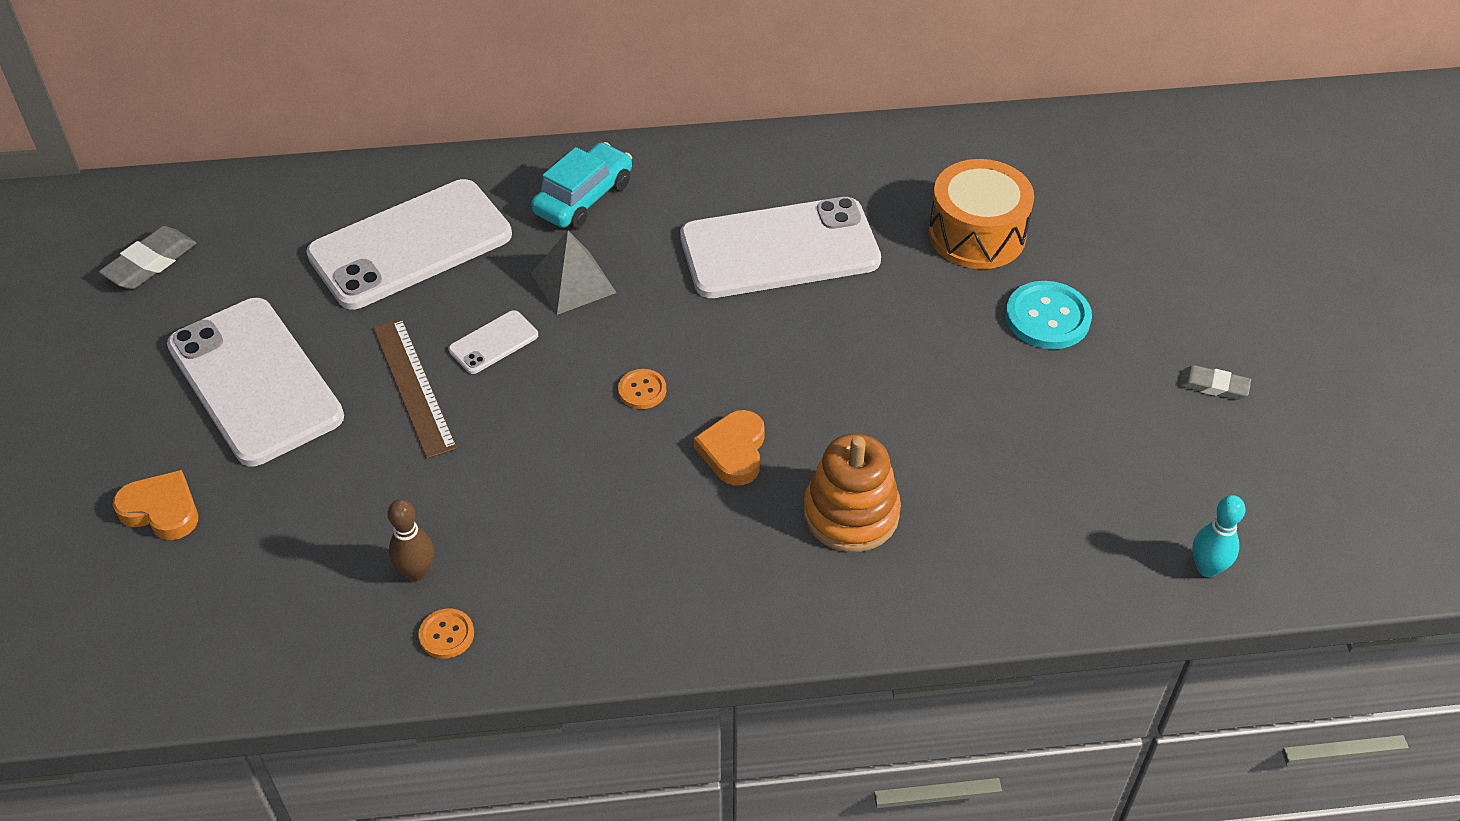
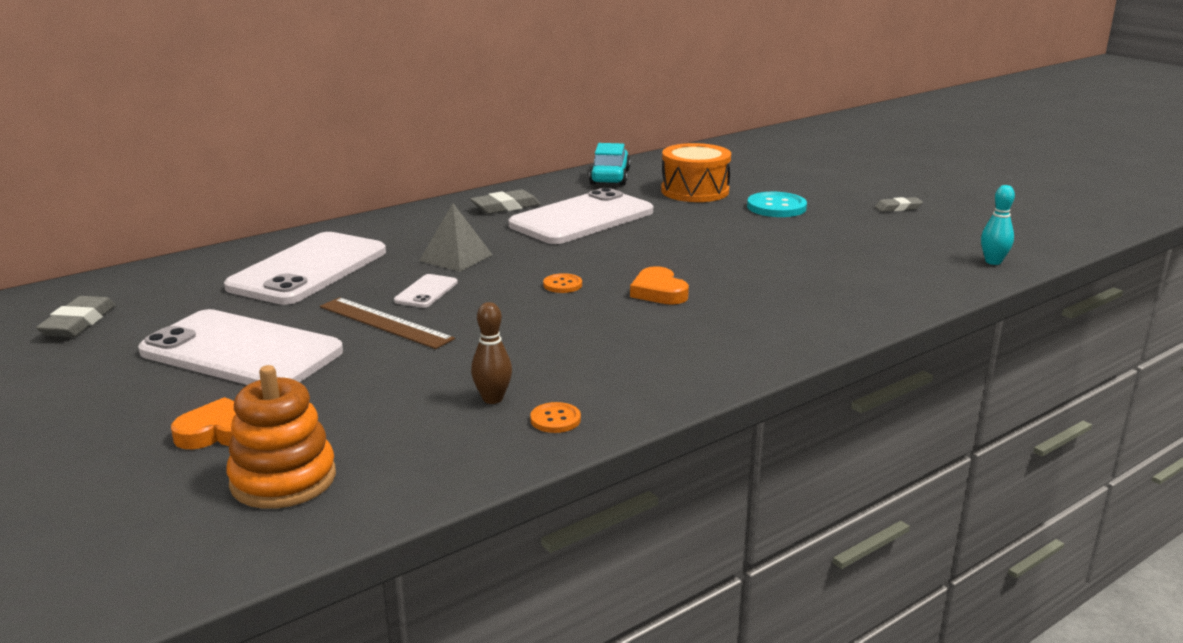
camera: 30 degrees left, 25 degrees down
(583, 198) = (420, 227): turquoise car -> turquoise car (609, 177)
(712, 186) = (505, 207): none -> grey eraser
(851, 514) = (768, 295): orange stacking toy -> orange stacking toy (283, 479)

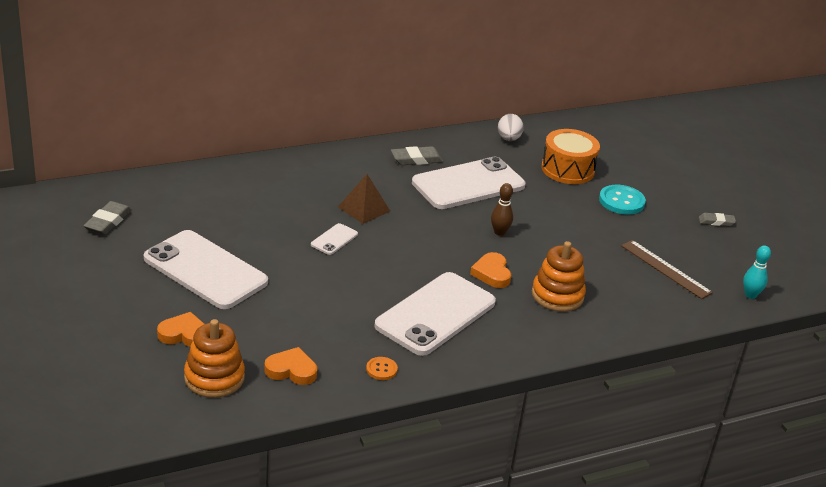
camera: 10 degrees right, 10 degrees up
(308, 269) = (261, 200): white phone -> white phone (435, 314)
(385, 322) = (300, 263): brown ruler -> brown ruler (665, 269)
(412, 446) = (291, 370): none -> orange heart
(456, 258) = (364, 209): grey pyramid -> brown pyramid
(492, 399) = (349, 344): brown bowling pin -> brown bowling pin (499, 232)
(562, 285) = (428, 252): orange button -> none
(609, 177) = (508, 139): turquoise car -> white egg
(758, 299) = (557, 295): none -> orange stacking toy

